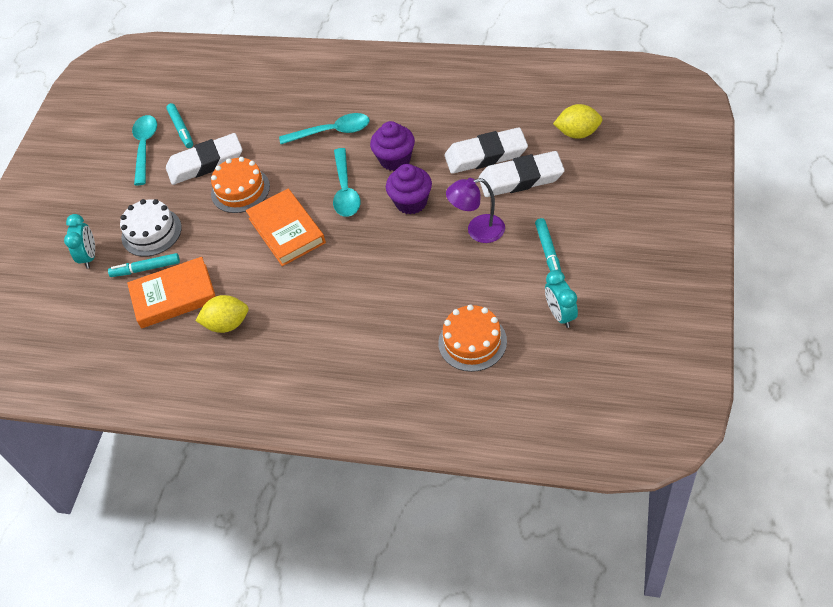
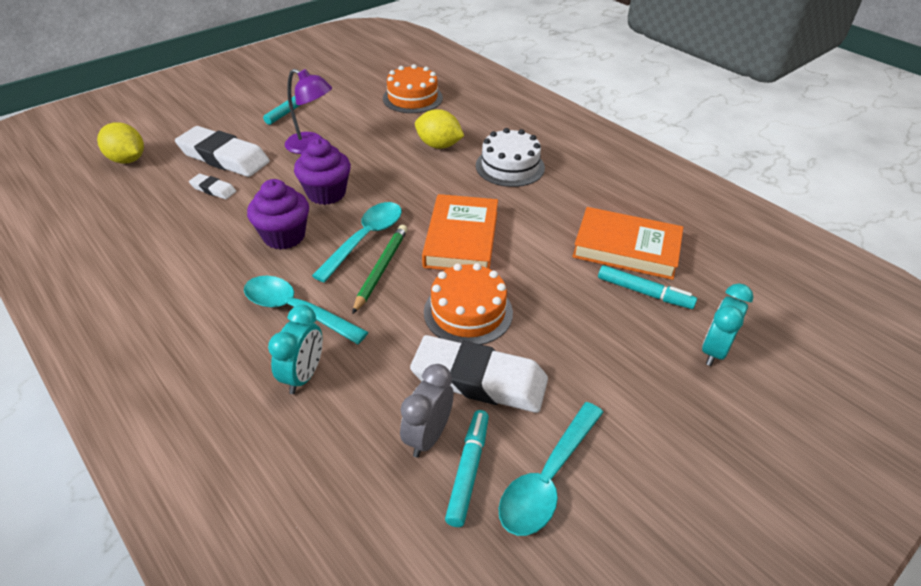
camera: 150 degrees left, 10 degrees down
(151, 232) = (614, 331): white cake -> white cake (510, 166)
(209, 128) = (428, 436): none -> grey clock
(227, 324) = (587, 199): yellow lemon -> yellow lemon (439, 145)
(313, 180) = (381, 269): none -> green pencil
(486, 155) = (213, 189): white eraser -> white eraser, size x0.47
(560, 315) = (341, 82): turquoise clock -> turquoise clock (303, 375)

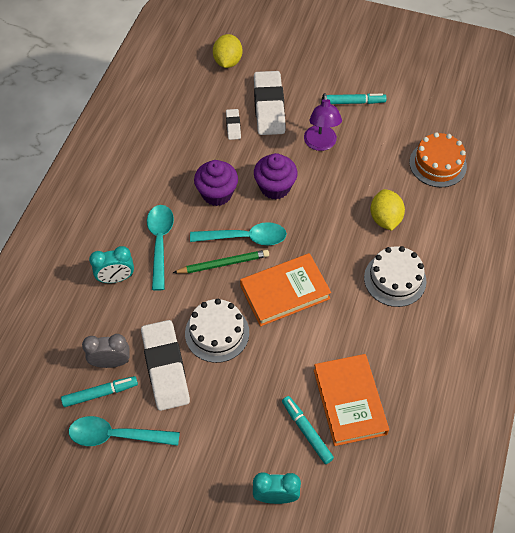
camera: 60 degrees right, 15 degrees up
(468, 312) = (217, 333): orange cake -> white cake
(644, 292) = (306, 431): turquoise marker -> turquoise marker turned 150 degrees clockwise

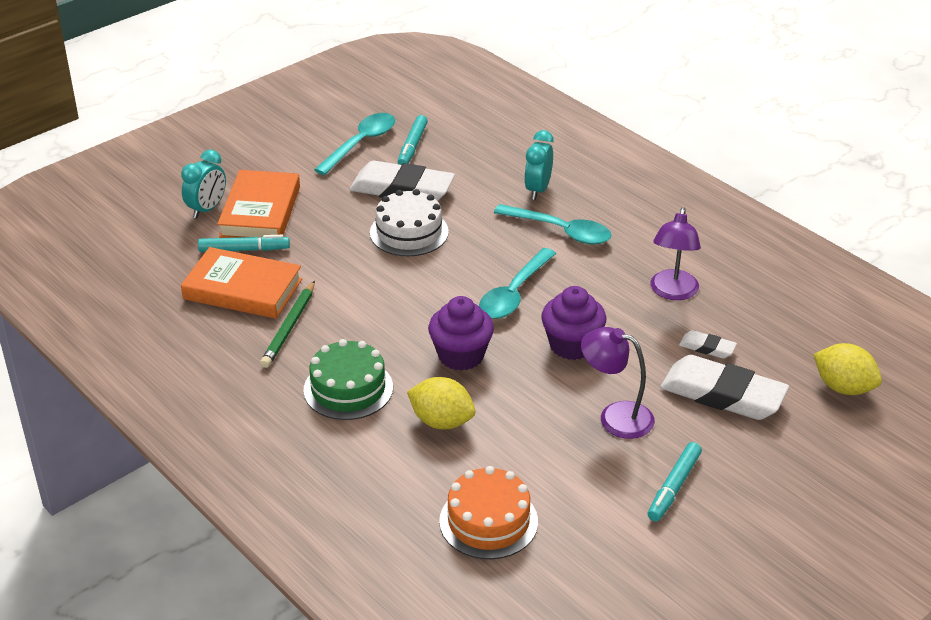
camera: 120 degrees right, 20 degrees down
(111, 362) = (440, 161): grey clock -> none
(190, 159) = (672, 292): none -> purple lamp
(217, 193) = (599, 295): purple cupcake -> purple cupcake (461, 356)
(223, 264) = (491, 265): green pencil -> green pencil (289, 327)
(285, 292) = (413, 295): orange book -> orange book (260, 212)
(395, 279) = (348, 389): white cake -> green cake

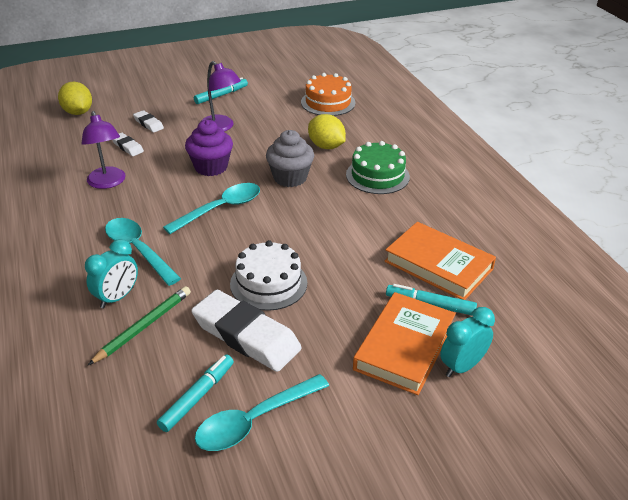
camera: 160 degrees left, 0 degrees up
(289, 327) = (407, 224): green pencil -> green pencil (144, 326)
(461, 356) = (290, 178): purple cupcake -> grey cupcake
(672, 292) = (108, 183): purple lamp -> purple lamp turned 120 degrees clockwise
(723, 394) = (148, 124): white eraser -> white eraser, size x0.47

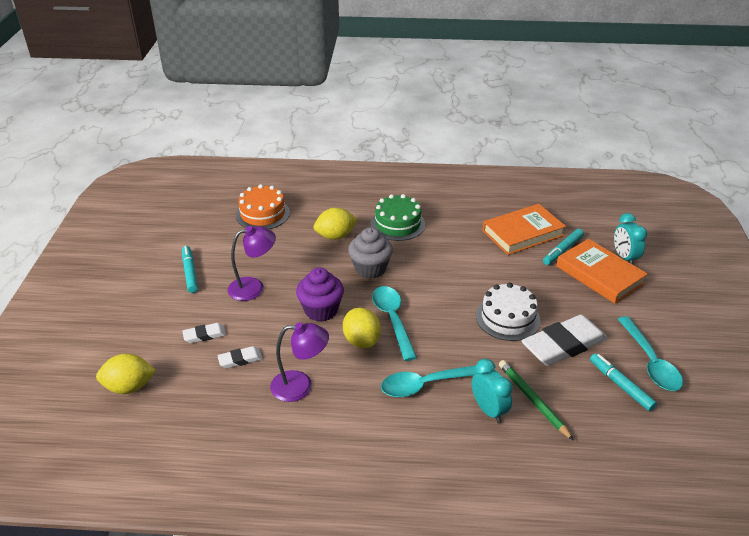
camera: 65 degrees left, 0 degrees up
(181, 199) = (361, 341): none -> yellow lemon

